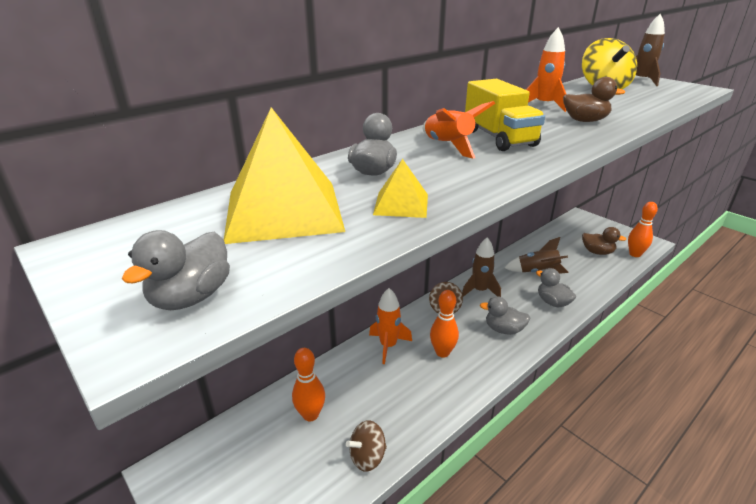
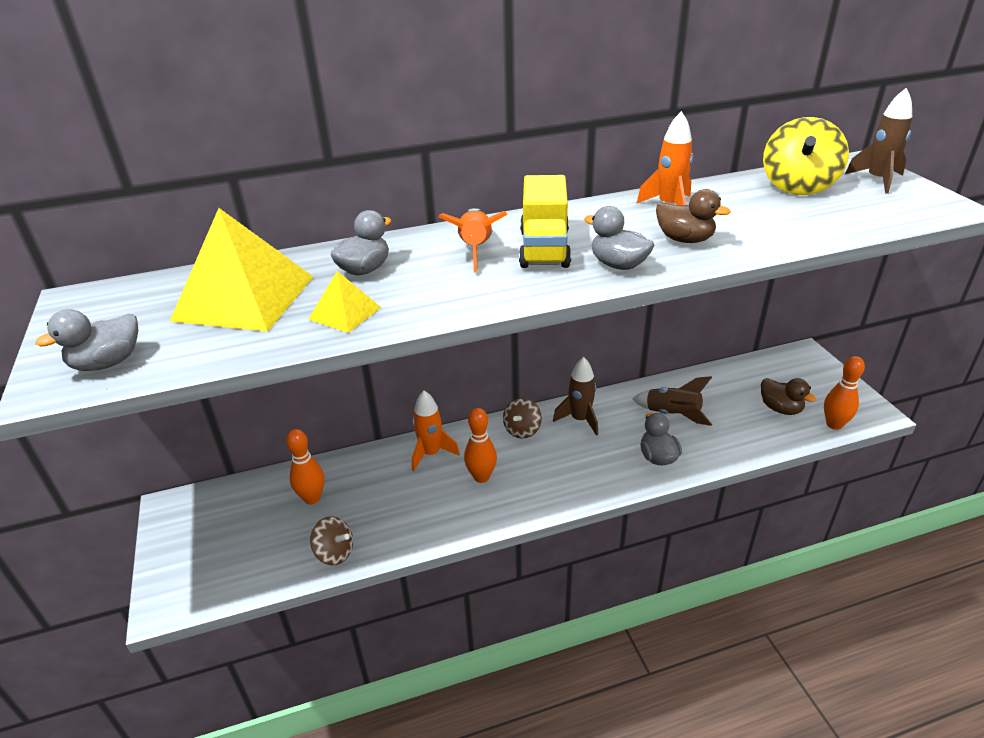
camera: 25 degrees right, 5 degrees up
(367, 457) = (335, 553): brown spinning top -> brown spinning top turned 150 degrees counterclockwise
(503, 329) = (569, 472): grey duck -> grey duck (618, 265)

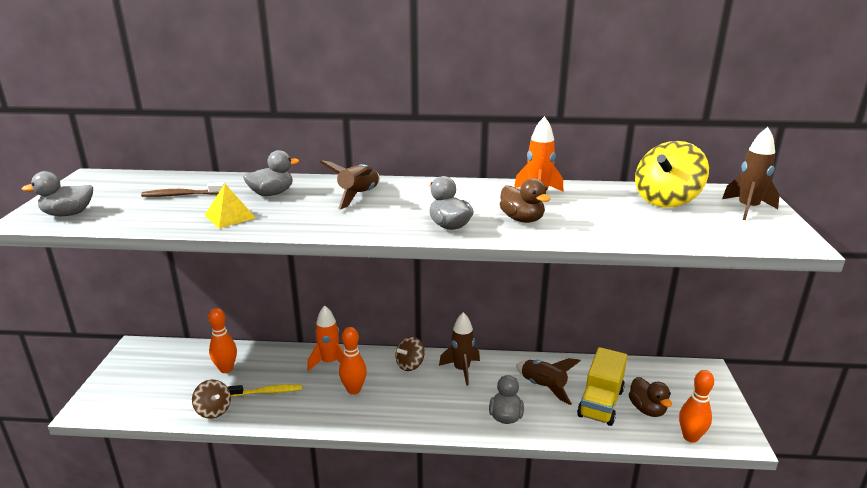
camera: 20 degrees right, 10 degrees down
(244, 298) = (181, 195): yellow pyramid -> brown toothbrush
(385, 510) = (268, 392): none -> yellow toothbrush
(475, 250) = (358, 196): orange rocket -> brown rocket
(544, 248) = (407, 205): yellow truck -> yellow truck (600, 403)

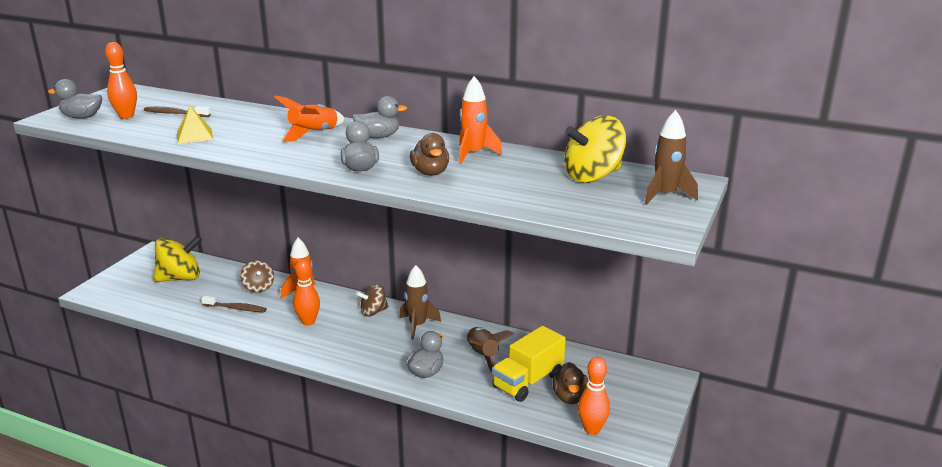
camera: 20 degrees right, 0 degrees up
(183, 371) = (180, 278): none -> yellow spinning top
(213, 410) = (184, 313): brown spinning top -> brown spinning top (258, 287)
(226, 369) = (214, 283): orange bowling pin -> orange bowling pin (126, 116)
(268, 392) = (236, 308): yellow toothbrush -> brown toothbrush
(272, 194) = (245, 122): grey duck -> grey duck (378, 137)
(358, 196) = (313, 133): brown rocket -> orange rocket

